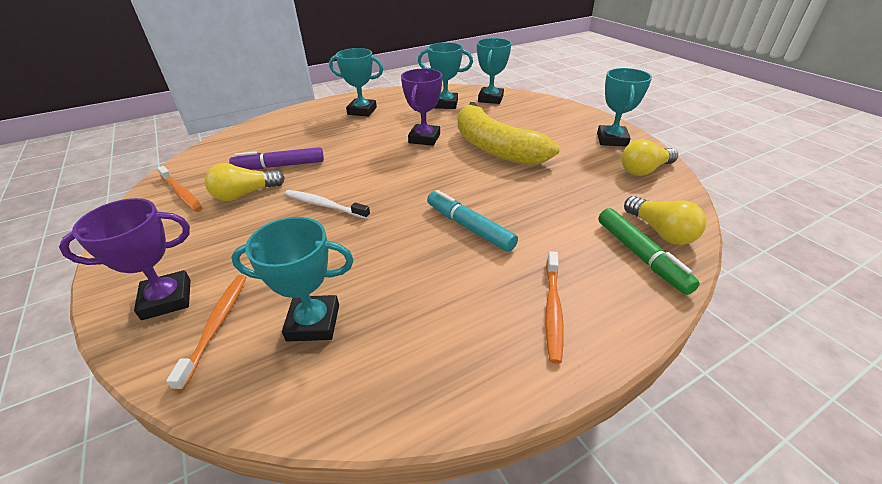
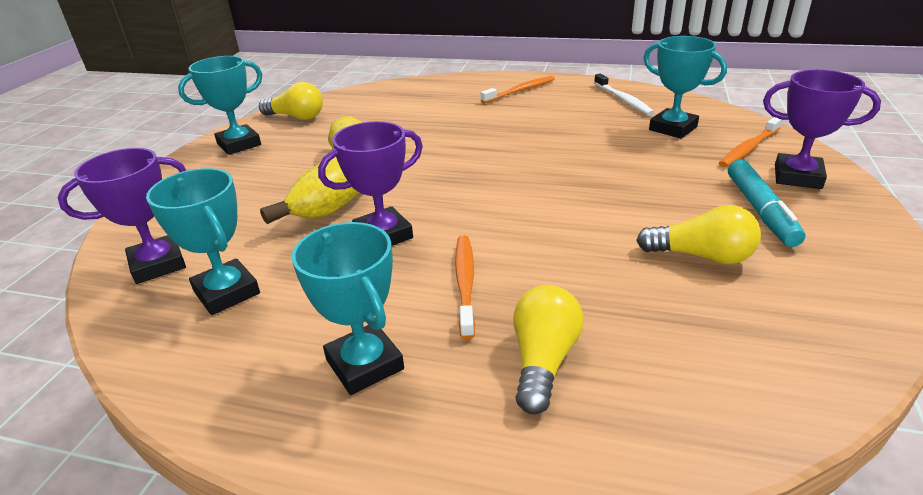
camera: 135 degrees left, 5 degrees down
(181, 193) = (809, 302): orange toothbrush -> orange toothbrush (465, 283)
(280, 166) = (629, 285): purple marker -> none
(324, 205) = (606, 199): white toothbrush -> white toothbrush (623, 100)
(469, 227) = (499, 135): turquoise marker -> turquoise marker (760, 211)
(490, 99) = (158, 264): turquoise trophy -> purple trophy
(641, 256) = (428, 89): green marker -> none
(660, 231) = (390, 92): yellow light bulb -> yellow light bulb (543, 361)

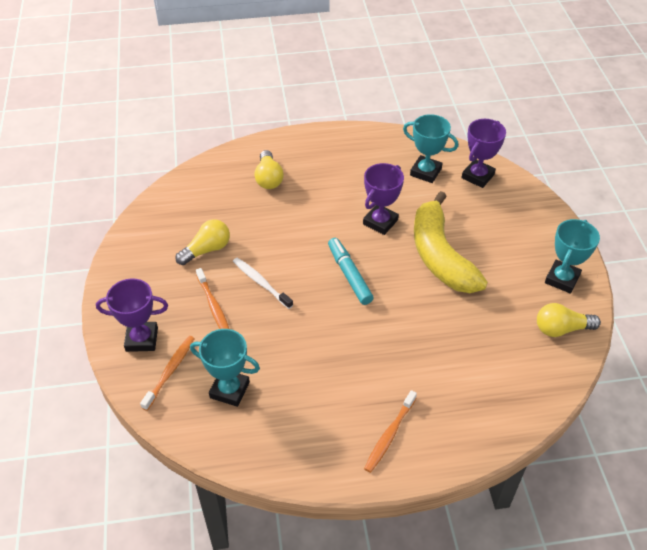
camera: 155 degrees right, 15 degrees up
(365, 364) = (337, 160): turquoise trophy -> none
(465, 283) = (318, 204): orange toothbrush -> orange toothbrush (213, 306)
(623, 100) = (281, 439): white toothbrush -> white toothbrush (261, 283)
(701, 256) = (207, 250): yellow light bulb -> yellow light bulb turned 150 degrees clockwise
(760, 211) = (171, 295): turquoise marker -> turquoise marker (349, 275)

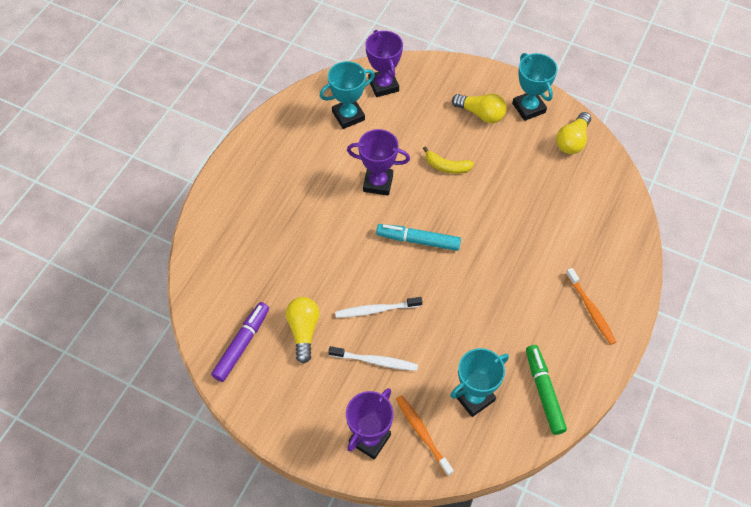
camera: 55 degrees left, 10 degrees up
(168, 222) = (242, 344): none -> purple marker
(213, 306) = (375, 361): orange toothbrush -> white toothbrush
(268, 178) = (255, 232): yellow light bulb -> yellow light bulb (481, 114)
(273, 439) = (543, 392): none -> green marker
(380, 222) = (378, 183): purple trophy -> purple trophy turned 60 degrees counterclockwise
(440, 256) = (447, 166): yellow banana -> yellow banana, size x0.42

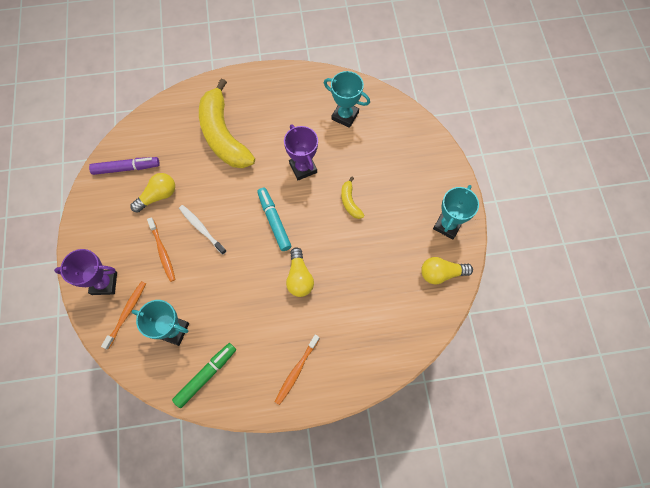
camera: 55 degrees right, 10 degrees up
(280, 230) = (223, 135): none -> yellow banana
(375, 361) = (162, 252): white toothbrush -> orange toothbrush
(383, 85) = (388, 120): purple trophy -> none
(481, 114) = (415, 196): yellow light bulb -> yellow light bulb (299, 277)

